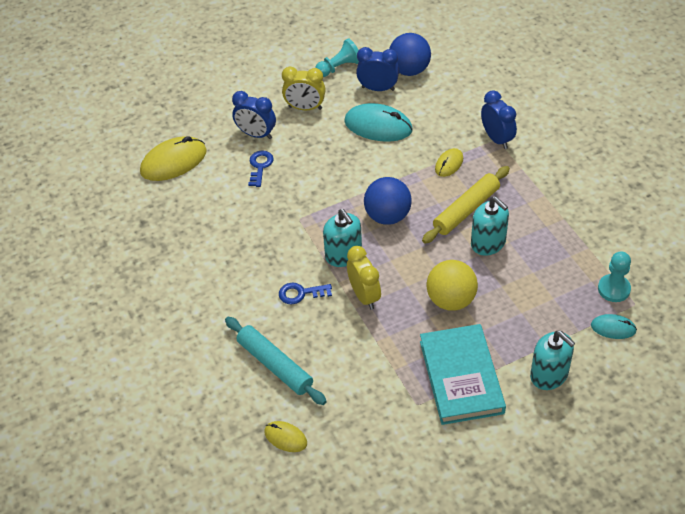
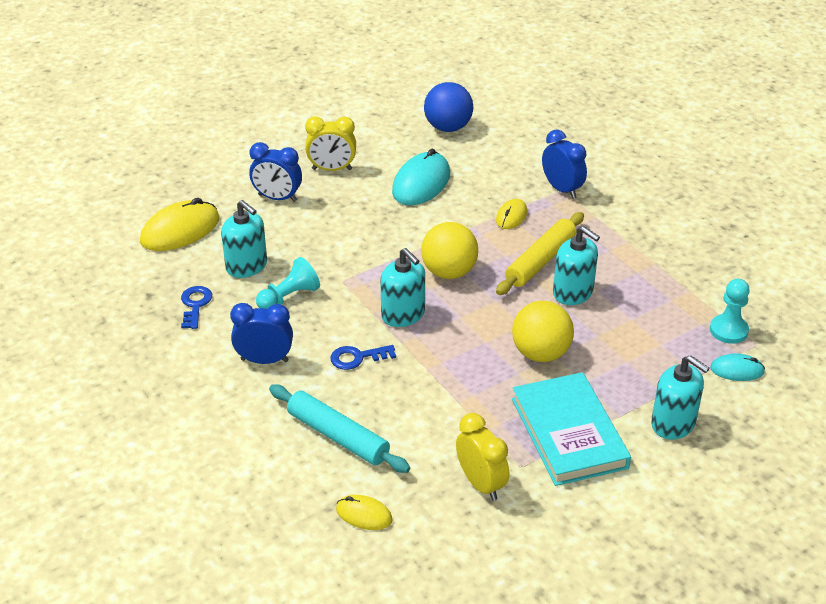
camera: 10 degrees left, 10 degrees down
(223, 200) = (246, 266): none -> turquoise soap dispenser
(260, 166) = (287, 230): blue key -> blue key (195, 305)
(339, 67) = (365, 128): turquoise pawn -> turquoise pawn (289, 297)
(364, 296) = (435, 355): yellow clock -> yellow clock (481, 484)
(378, 89) = (414, 147): blue clock -> blue clock (264, 360)
(378, 126) = (421, 183): turquoise mouse -> turquoise mouse turned 75 degrees counterclockwise
(387, 216) = (449, 272): blue ball -> yellow ball

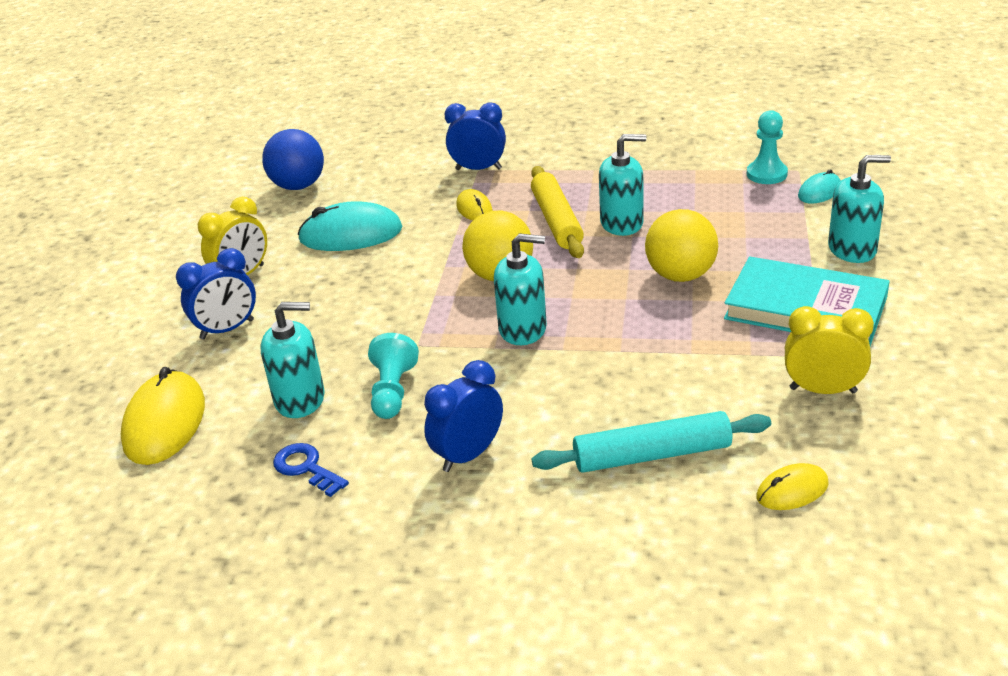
camera: 45 degrees left, 5 degrees down
(357, 358) = (548, 387): blue key -> none
(421, 183) = (351, 234): turquoise mouse -> turquoise mouse turned 75 degrees counterclockwise

